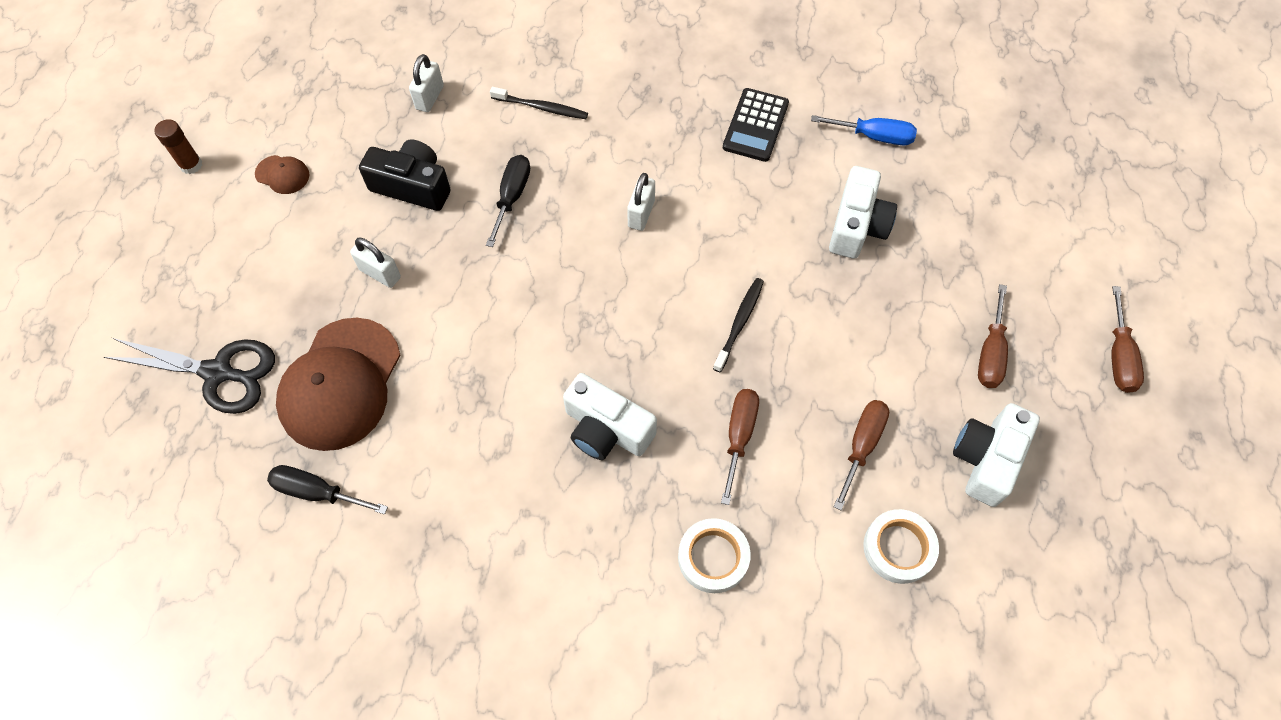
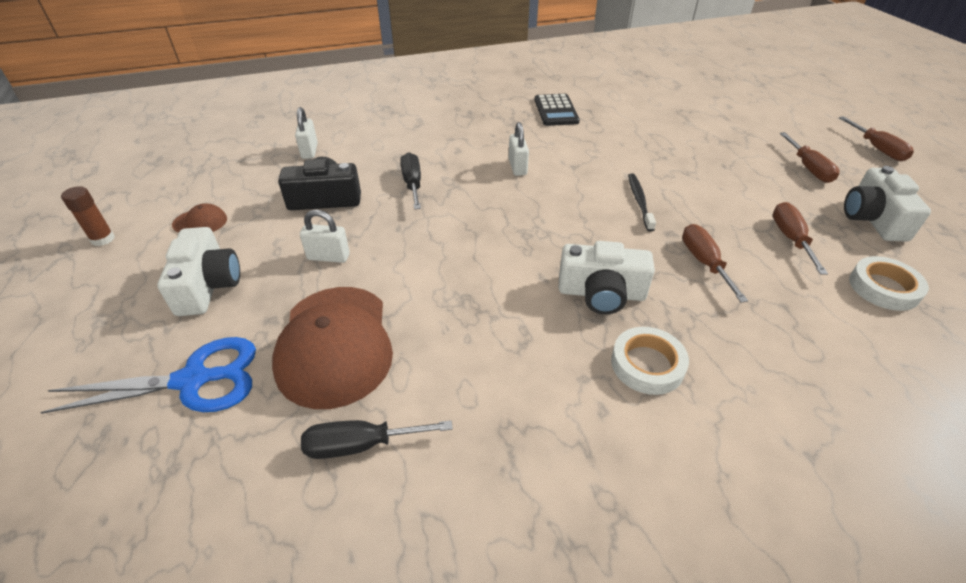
camera: 25 degrees left, 20 degrees down
(219, 373) = (194, 380): black scissors -> blue scissors
(542, 108) = (401, 136): black toothbrush -> none
(713, 557) = (767, 347): white tape -> white tape (647, 364)
(857, 225) = (664, 136): white camera -> white camera (208, 285)
(874, 136) = (632, 99): blue screwdriver -> none

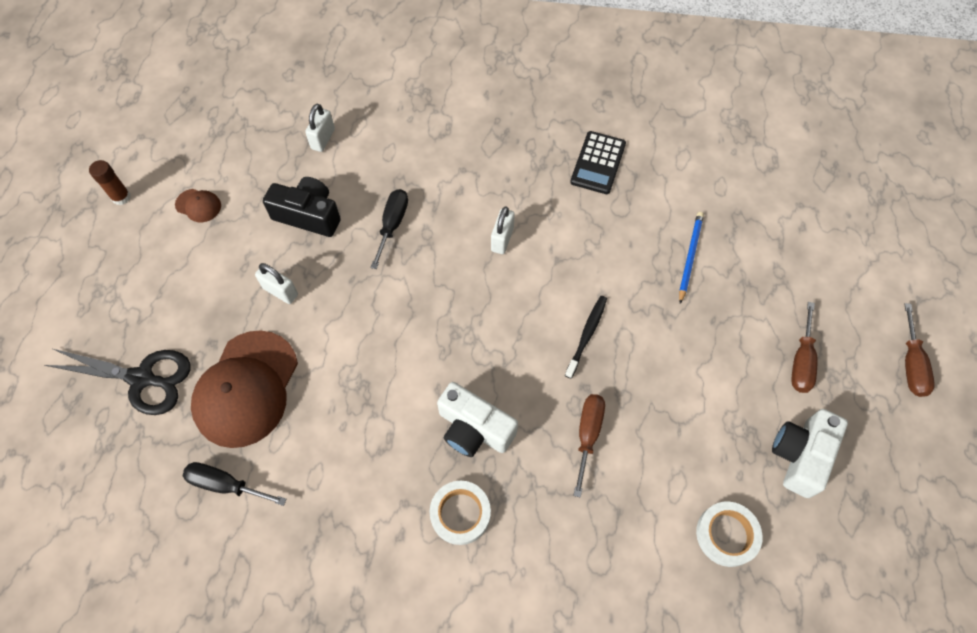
camera: 25 degrees right, 20 degrees up
(194, 380) = (142, 379): blue scissors -> black scissors
(208, 285) = (181, 286): white camera -> none
(671, 138) = (690, 256): none -> blue pencil
(790, 239) = (693, 443): brown screwdriver -> none

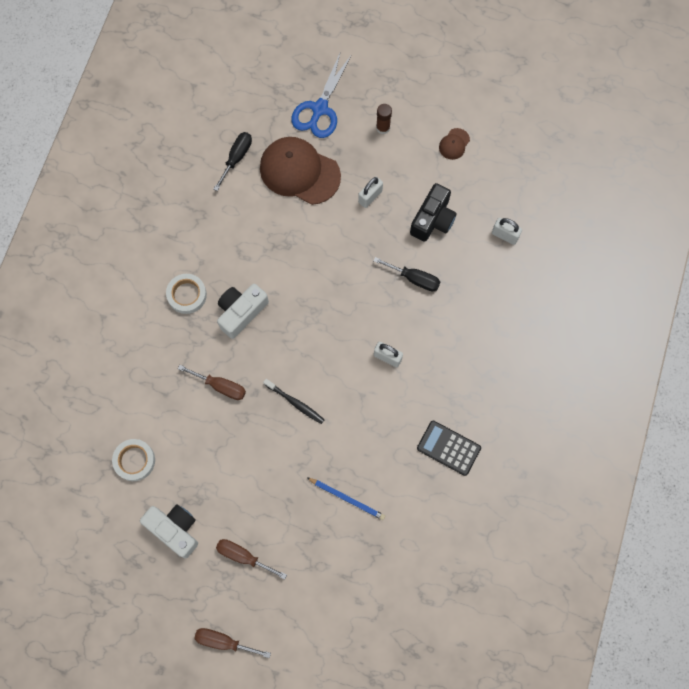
camera: 100 degrees right, 10 degrees up
(121, 197) = (470, 92): brown glue stick -> brown glue stick (383, 128)
(142, 379) = (319, 109): black scissors -> blue scissors

